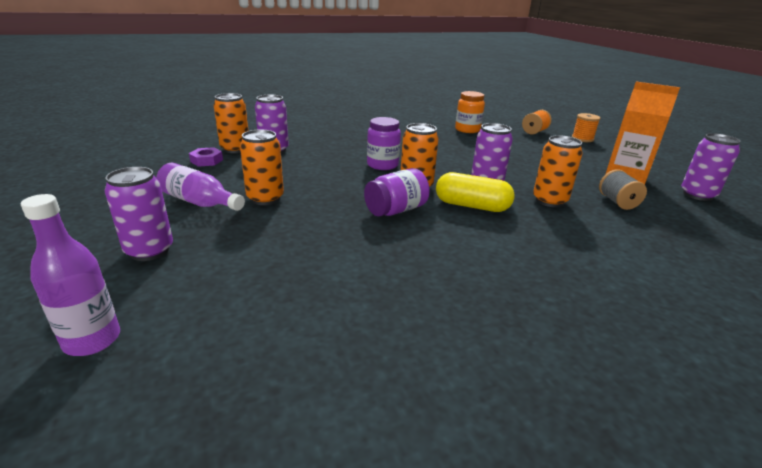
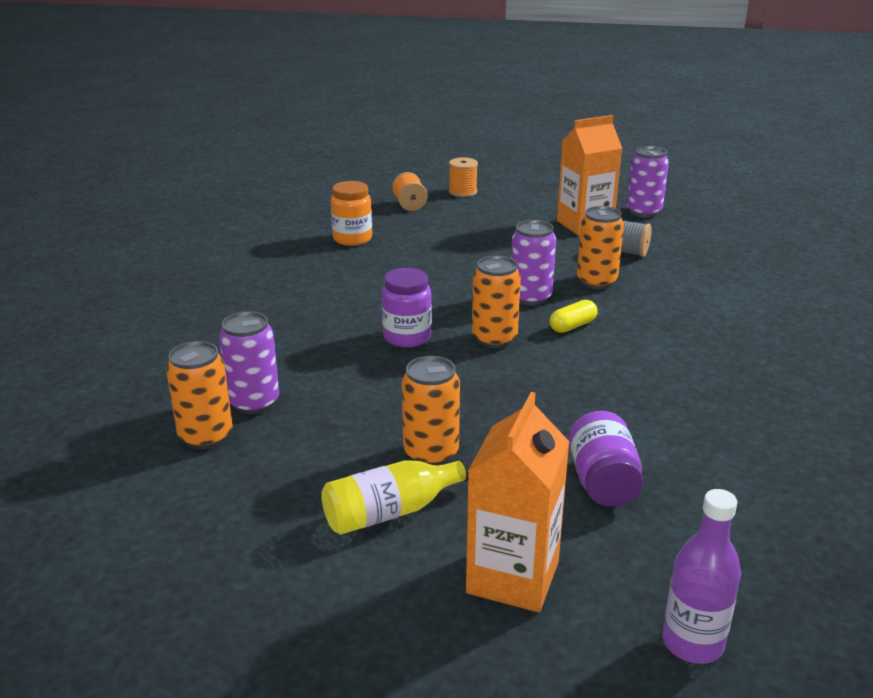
camera: 55 degrees left, 0 degrees up
(149, 251) = (513, 577): purple can -> orange carton
(199, 202) = (393, 511): purple bottle -> yellow bottle
(206, 161) = (229, 475): purple nut -> none
(396, 210) = (545, 373): purple jar -> purple jar (602, 482)
(472, 206) = (572, 326): yellow capsule -> yellow capsule, size x0.60

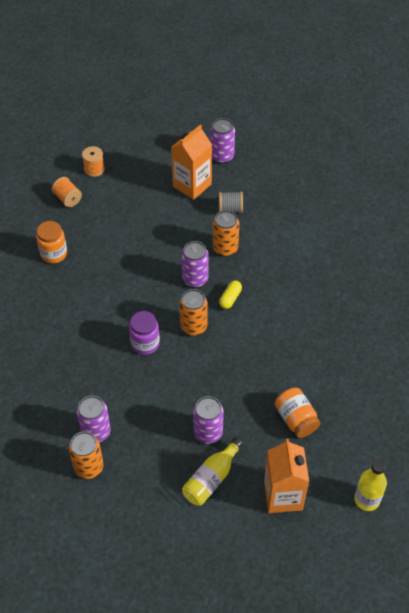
camera: 25 degrees left, 25 degrees up
(431, 453) = (208, 432): orange can -> purple can
(602, 482) = (296, 419): purple jar -> orange jar
(692, 643) = (367, 499): purple bottle -> yellow bottle

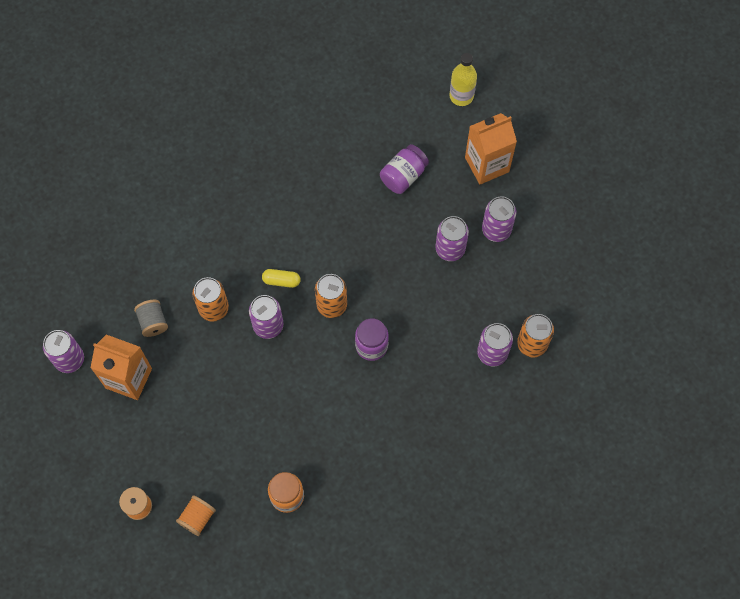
camera: 110 degrees left, 15 degrees up
(211, 478) = (496, 230): yellow bottle -> purple can
(296, 419) = (403, 176): orange jar -> purple jar

